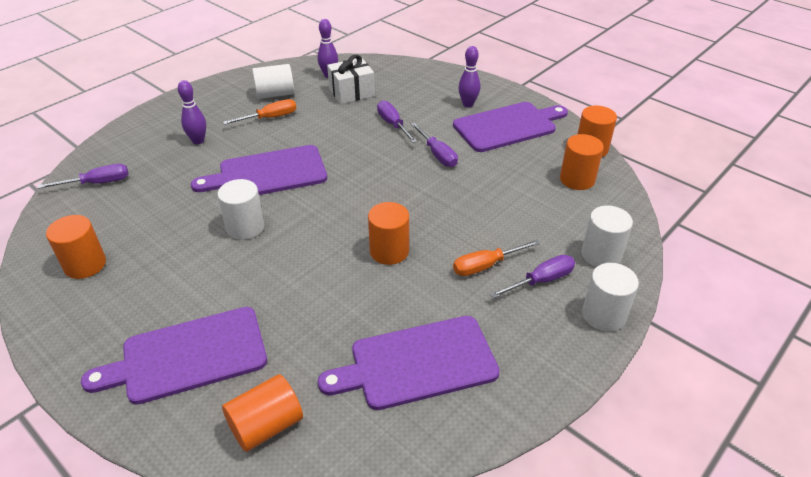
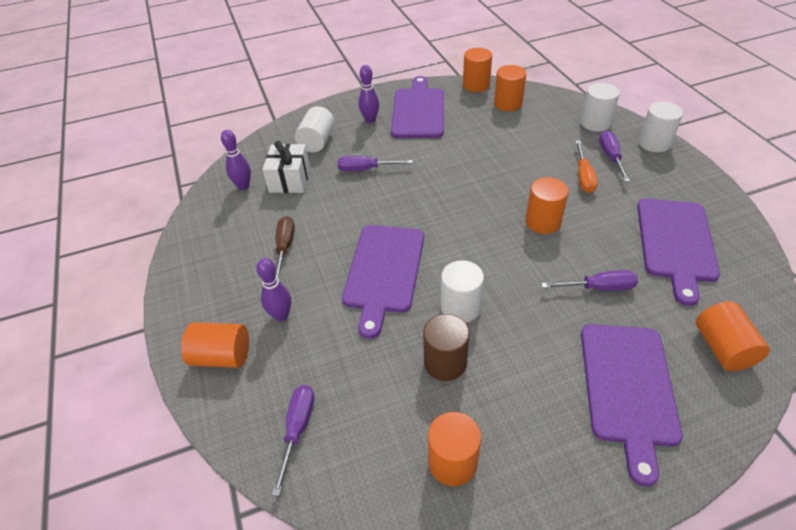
camera: 60 degrees left, 5 degrees up
(151, 130) = (222, 356): none -> orange cylinder
(180, 235) = (445, 362): none -> brown cylinder
(270, 118) = (285, 247): orange screwdriver -> brown screwdriver
(275, 94) = (242, 233): white cylinder -> white cylinder (317, 141)
(437, 154) = (430, 158): purple screwdriver -> purple screwdriver (599, 288)

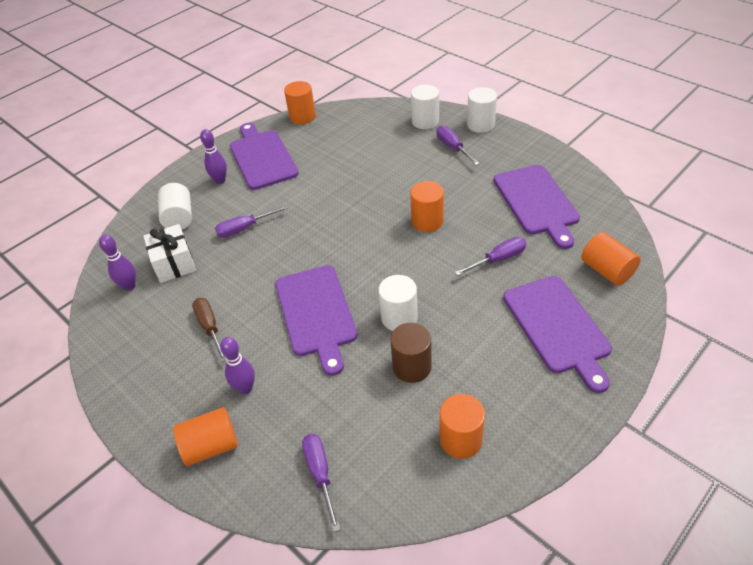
camera: 25 degrees left, 0 degrees up
(508, 103) = (341, 126): orange cylinder -> none
(583, 177) = (440, 172): orange screwdriver -> none

